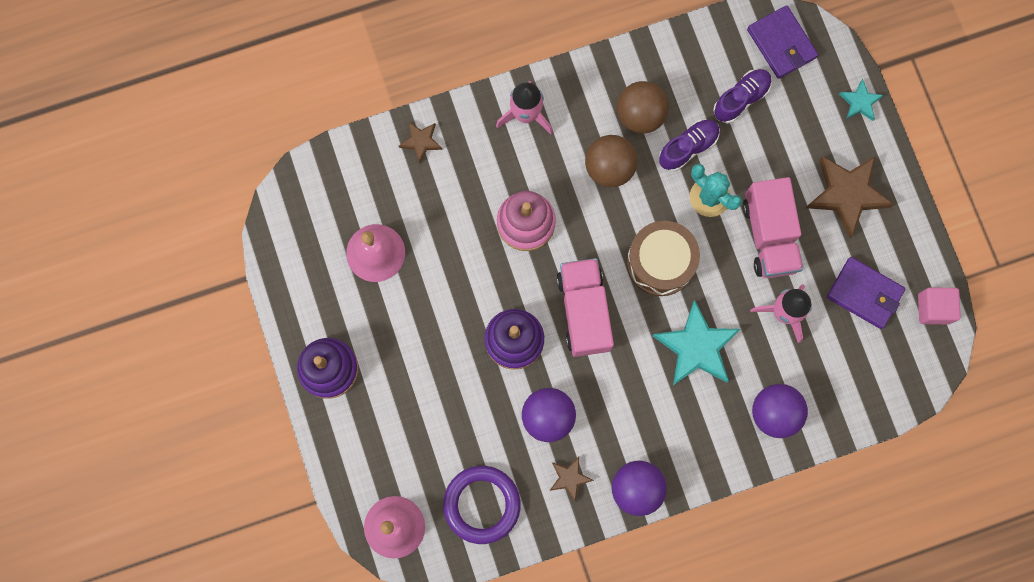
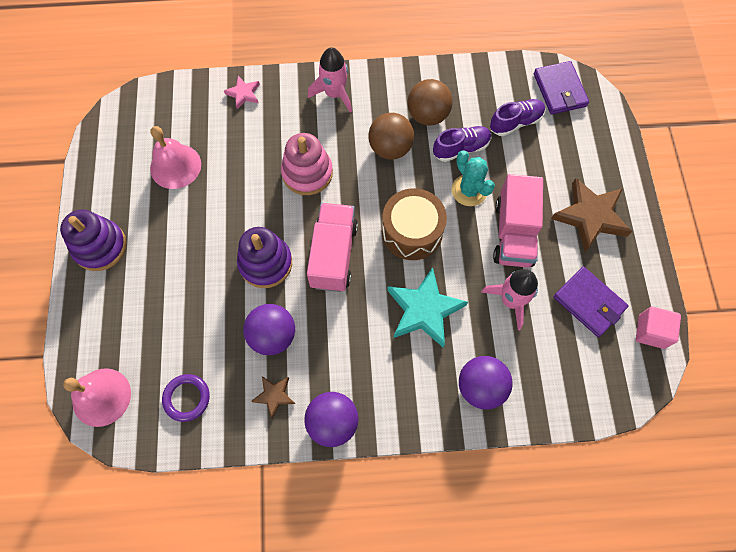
camera: 15 degrees right, 10 degrees down
(421, 142) = (243, 94): brown star -> pink star
(482, 504) = (187, 398): purple ring -> purple ring, size x0.64
(860, 102) = (617, 148): turquoise star -> none

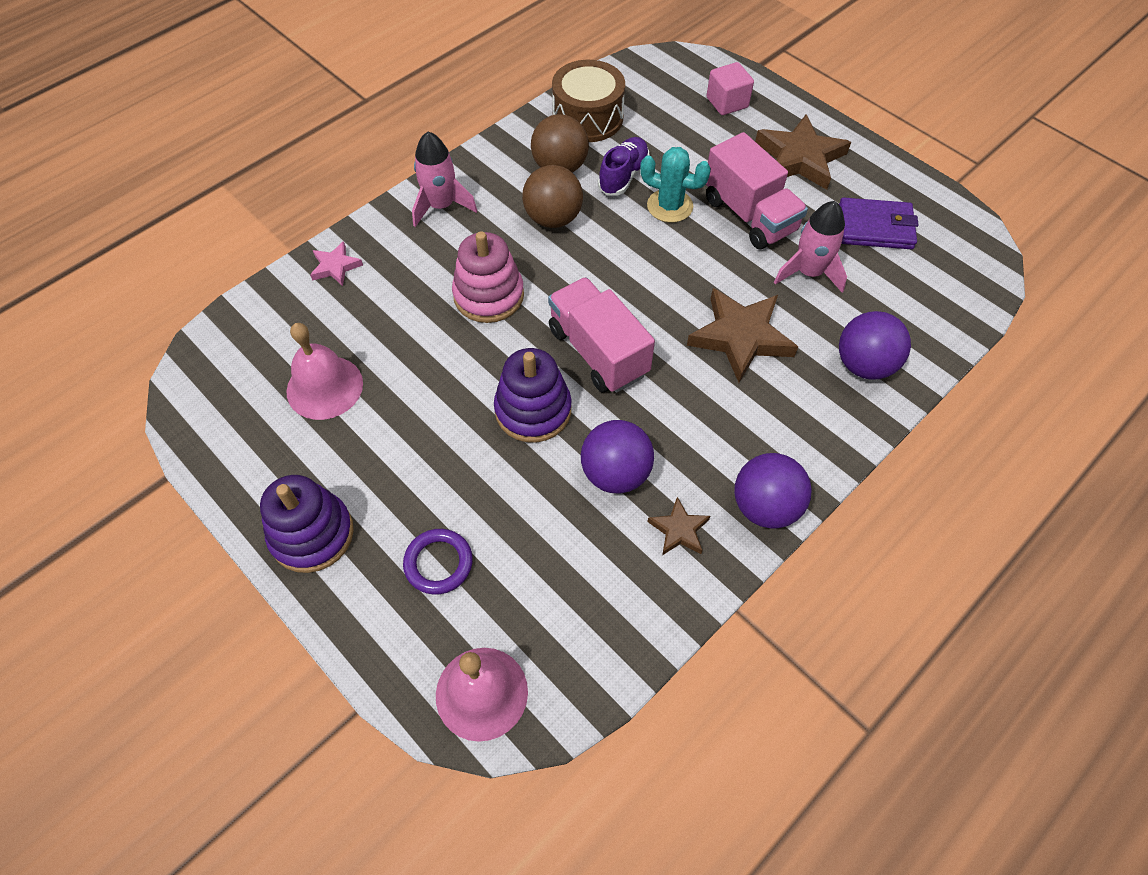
camera: 40 degrees left, 10 degrees down
(187, 398) = (586, 610): purple ring -> purple ring (438, 563)
(412, 232) = (654, 277): brown drum -> brown drum (588, 118)
(424, 310) = (741, 337): turquoise star -> brown star
(515, 122) = (650, 124): purple shoe -> none
(559, 90) = (661, 75): purple wallet -> none
(651, 331) = (948, 214): pink cube -> pink cube (727, 103)

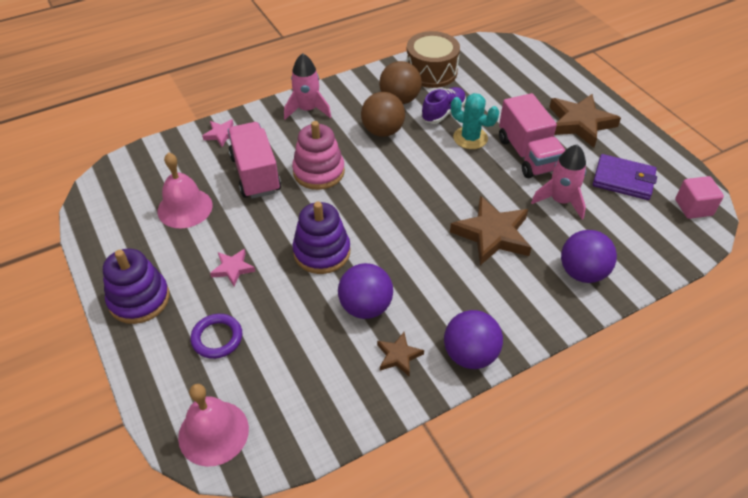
camera: 15 degrees right, 10 degrees down
(423, 461) = (233, 269): none -> pink star
(598, 352) = (382, 223): pink truck -> pink truck (255, 174)
(727, 103) = (537, 78): pink cube -> pink cube (693, 207)

